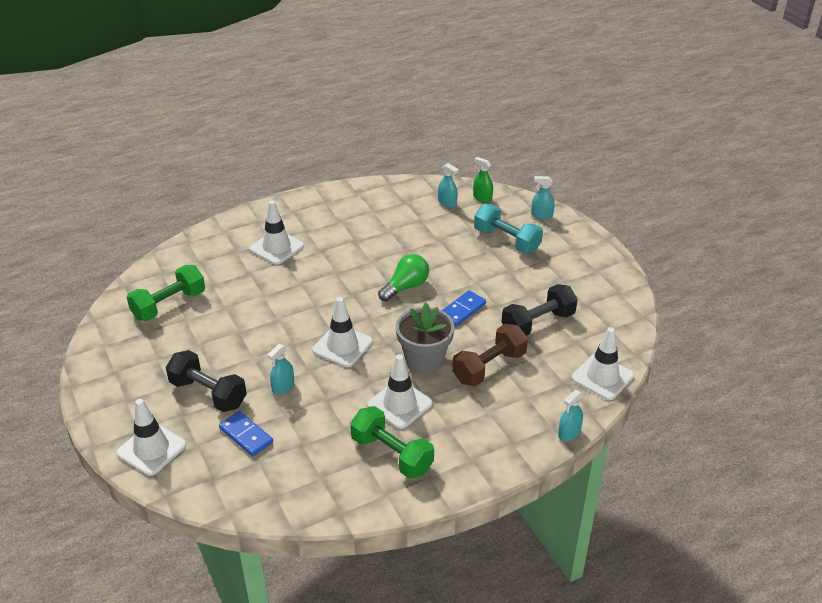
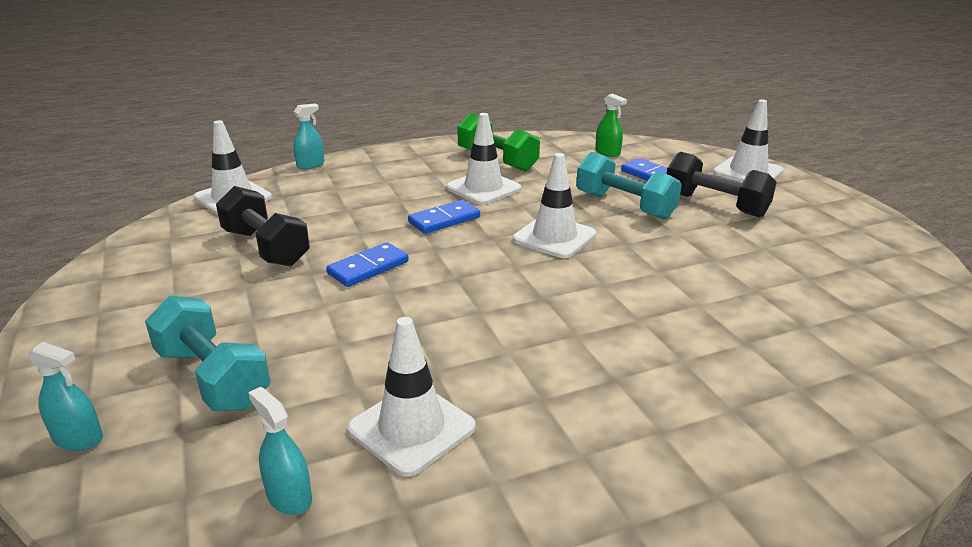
camera: 175 degrees left, 10 degrees down
(169, 305) = (854, 297): green dumbbell -> none
(276, 247) = (714, 391): white traffic cone -> white traffic cone (411, 428)
(283, 387) = (624, 206): turquoise spray bottle -> turquoise dumbbell
(406, 287) = (449, 303): green light bulb -> none
(424, 360) = (444, 220): grey flower pot -> blue domino
(482, 198) = (183, 508): green spray bottle -> green spray bottle (607, 152)
(489, 367) = (364, 211): brown dumbbell -> none
(538, 323) = (266, 247): black dumbbell -> black dumbbell turned 75 degrees clockwise

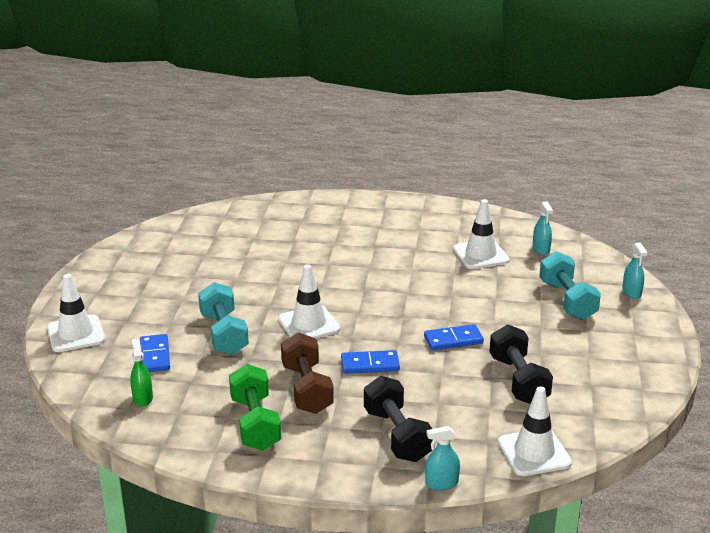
camera: 150 degrees left, 0 degrees up
(78, 438) = (631, 292): turquoise spray bottle -> turquoise spray bottle turned 150 degrees counterclockwise
(483, 188) = (307, 389): white traffic cone -> brown dumbbell
(715, 204) = (161, 314): black dumbbell -> black dumbbell (397, 435)

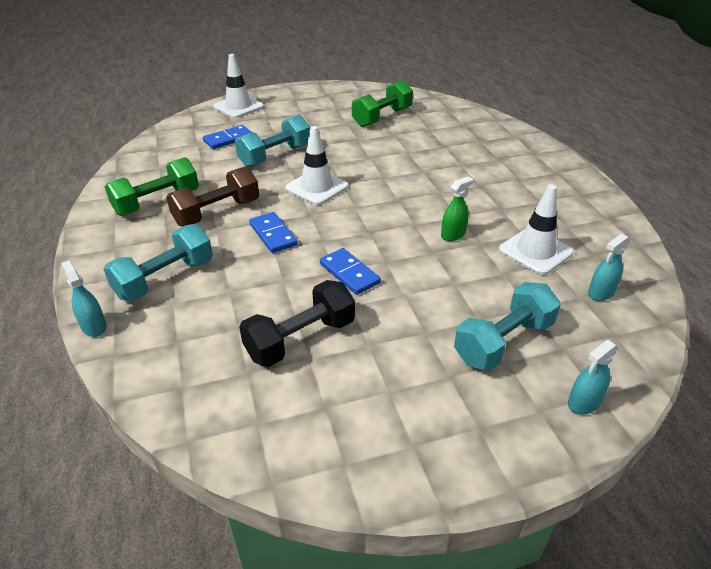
camera: 65 degrees right, 10 degrees up
(143, 398) = (172, 150): green spray bottle -> green spray bottle (453, 234)
(203, 254) = (382, 117): none -> green dumbbell
(397, 435) = (165, 279): black dumbbell -> turquoise dumbbell
(534, 452) = (164, 384): white traffic cone -> none

